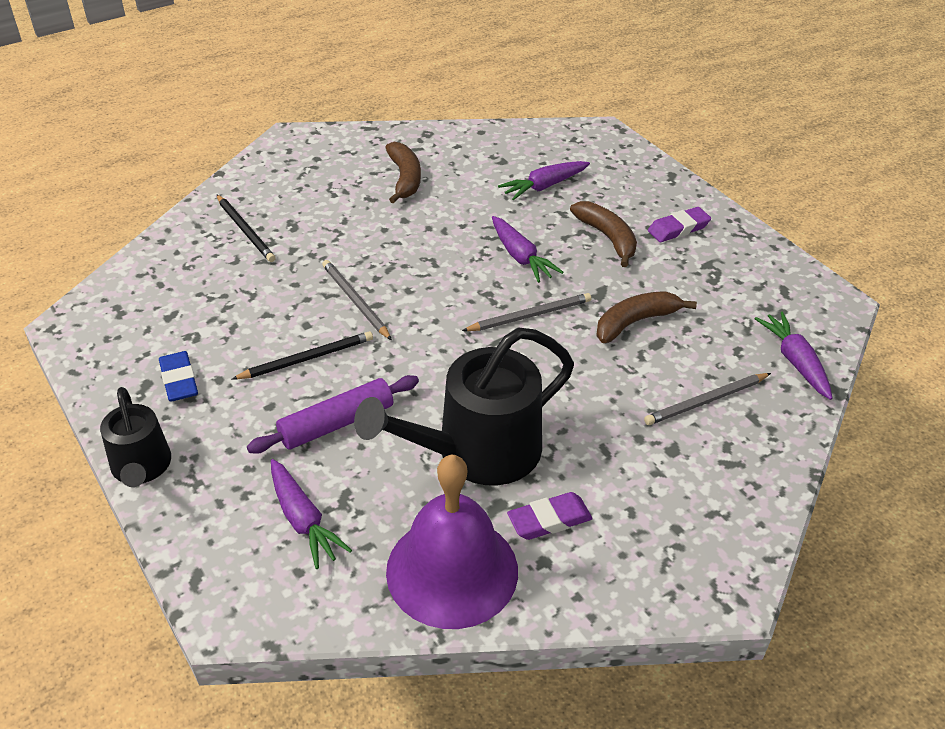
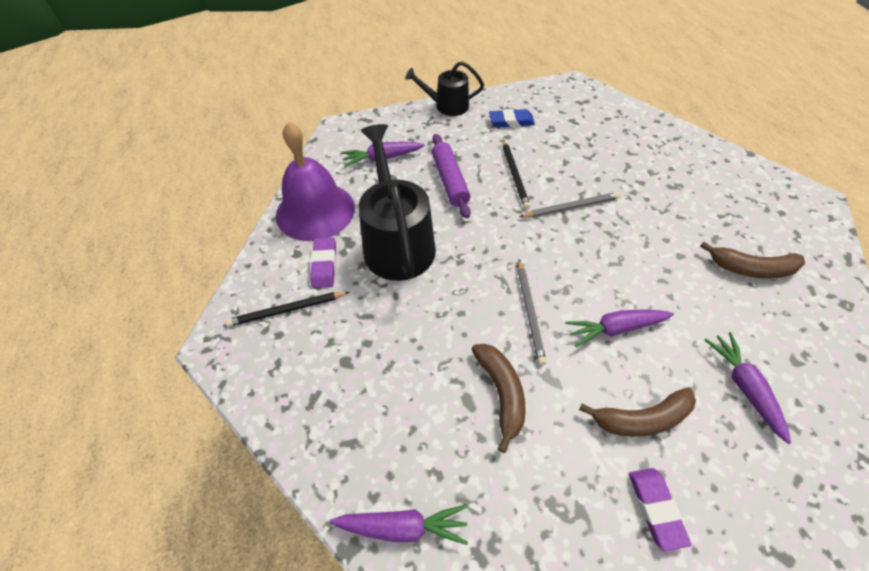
camera: 110 degrees right, 10 degrees up
(245, 230) = (668, 160): black pencil -> black pencil (287, 310)
(706, 401) = (384, 411): grey pencil -> none

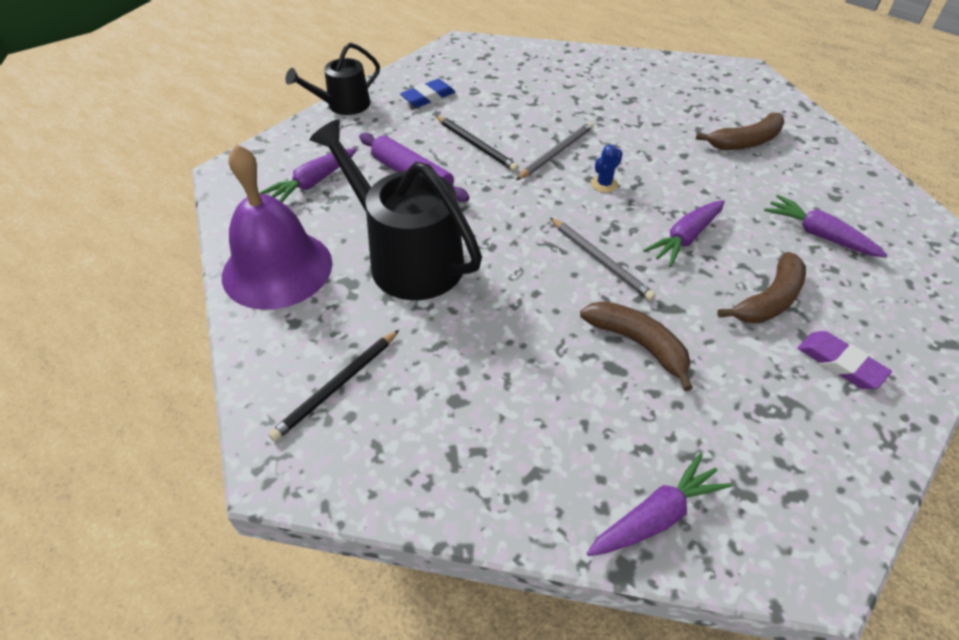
camera: 35 degrees left, 5 degrees down
(324, 265) = (341, 318): purple eraser -> none
(587, 251) = (604, 184): none -> blue cactus

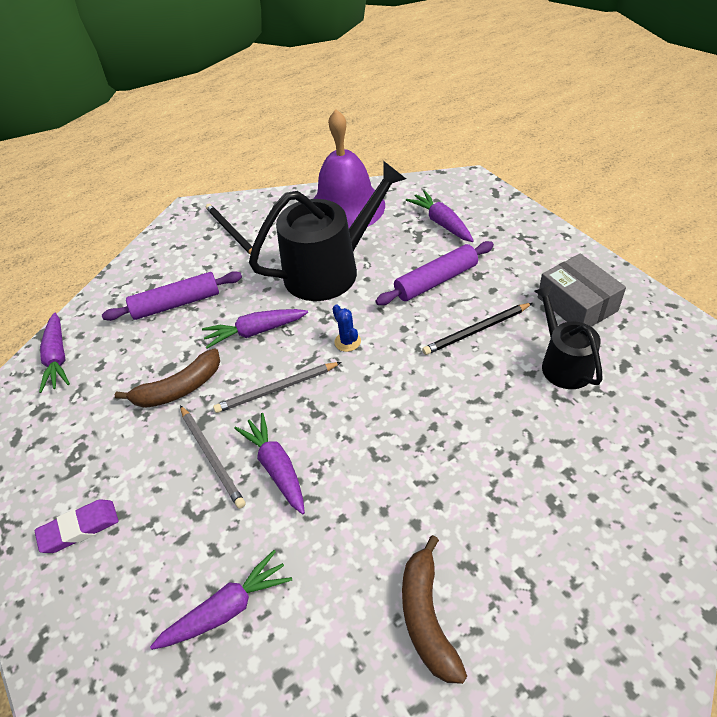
camera: 110 degrees right, 0 degrees up
(343, 105) = (565, 243): black watering can -> black watering can (563, 364)
(428, 97) = (577, 304): blue eraser -> grey box
(504, 401) = (176, 304): none -> purple rolling pin
(528, 300) = (255, 332): none -> purple carrot
(556, 153) = (448, 394): grey pencil -> grey pencil (212, 457)
(604, 184) = (382, 423): blue cactus -> blue cactus (347, 342)
(769, 300) = (170, 506): brown banana -> none

